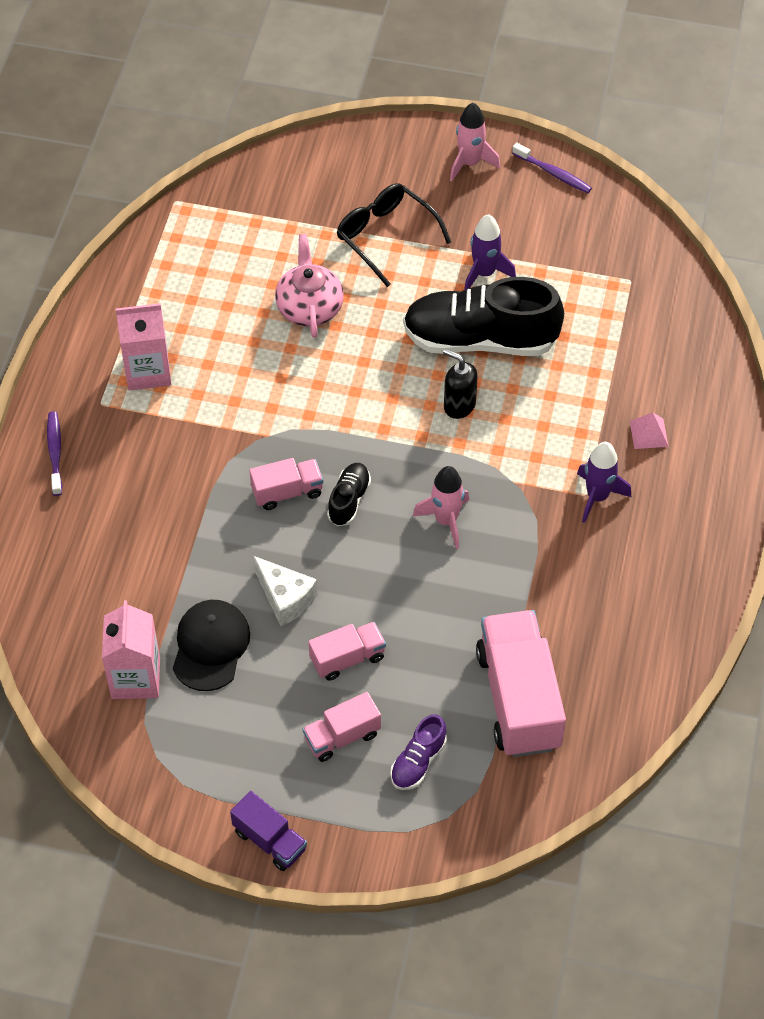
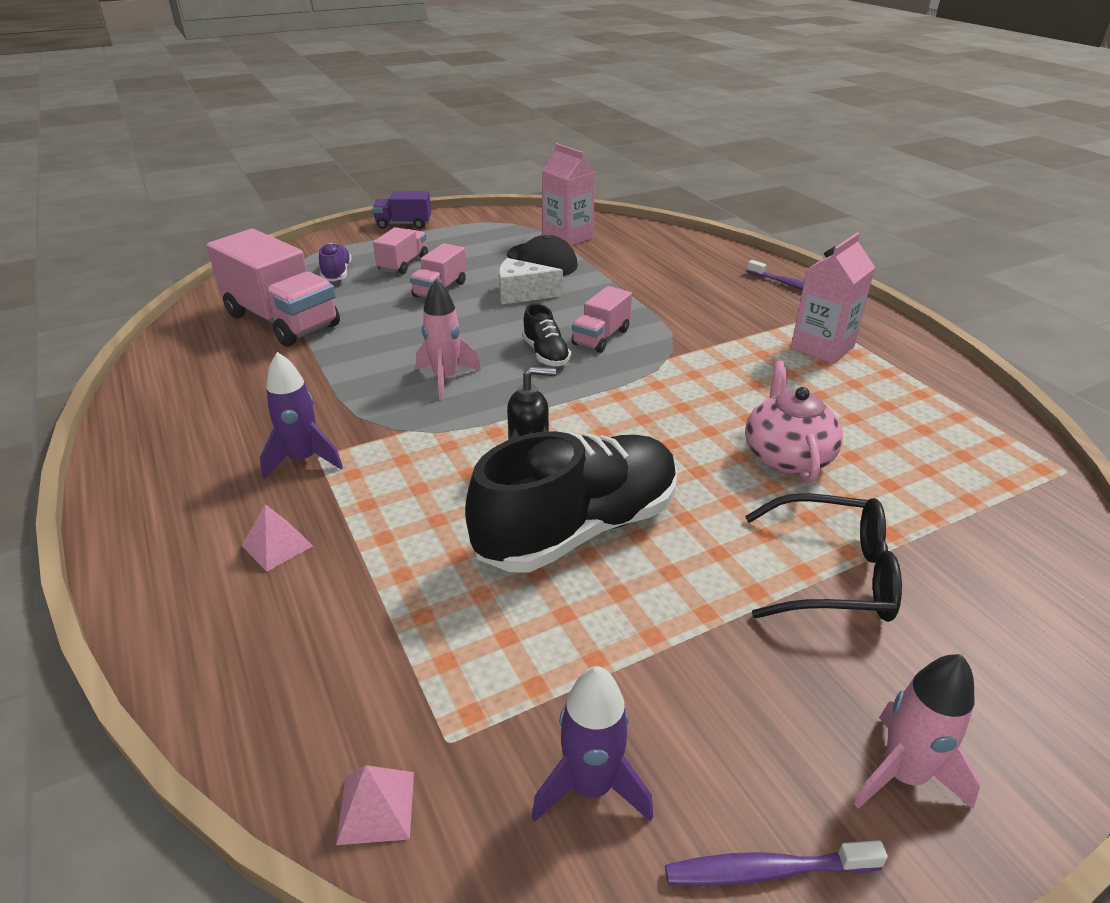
camera: 140 degrees right, 20 degrees down
(309, 307) = (786, 456): pink teapot -> pink teapot turned 135 degrees counterclockwise
(484, 273) = (664, 608): purple rocket -> purple rocket (591, 786)
(674, 274) = (376, 807): none -> pink pyramid

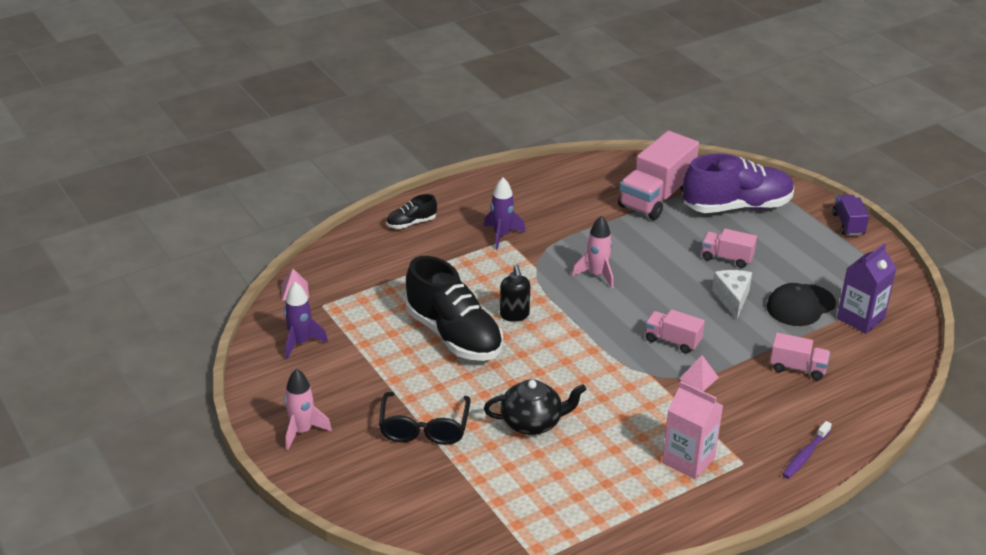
camera: 85 degrees right, 0 degrees up
(277, 545) = (433, 241): pink pyramid -> pink pyramid (699, 378)
(337, 273) = (737, 207): purple shoe -> purple shoe, size x2.19
(403, 264) = (766, 235): pink truck -> pink truck (797, 368)
(546, 354) = (640, 315): black shoe -> black shoe (411, 223)
(568, 237) = (860, 318): pink carton -> purple carton
(766, 870) = (264, 387): purple toothbrush -> none
(786, 456) = (532, 422): pink teapot -> black teapot

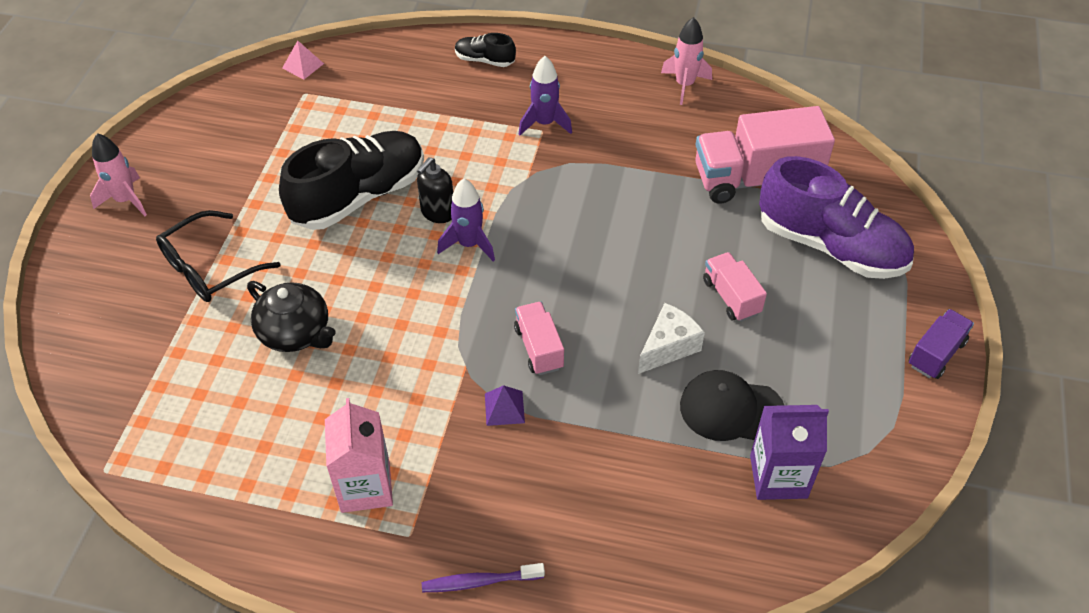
camera: 45 degrees right, 15 degrees up
(300, 343) = (239, 117): purple rocket -> purple rocket (469, 244)
(454, 335) = (359, 196): black shoe -> black shoe turned 135 degrees counterclockwise
(597, 275) = (572, 224): pink rocket -> pink rocket (684, 85)
(699, 378) = (504, 408): pink pyramid -> purple pyramid
(797, 368) = (619, 478): pink truck -> none

